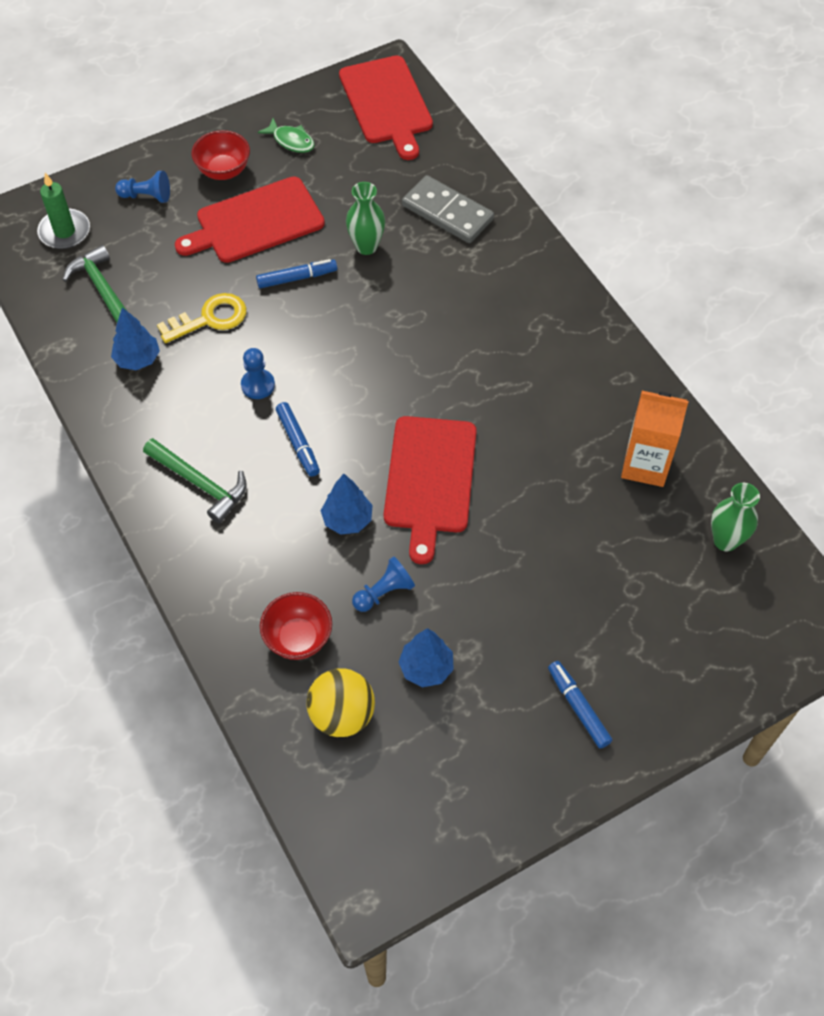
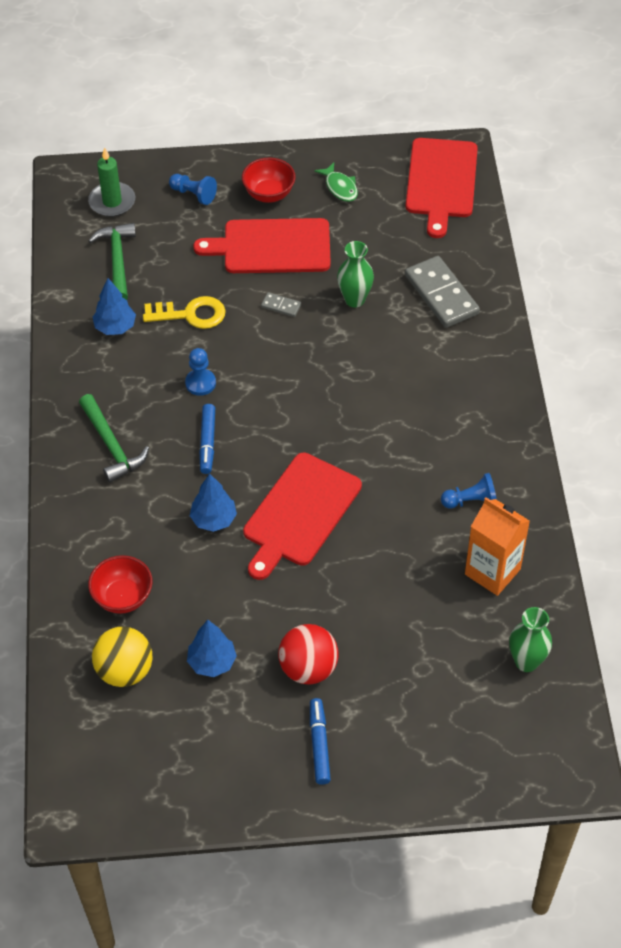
camera: 25 degrees right, 5 degrees down
(297, 278) = (281, 306): blue marker -> grey domino
(384, 592) = (211, 589): blue pawn -> blue pawn (471, 501)
(525, 634) = (308, 668): none -> red ball

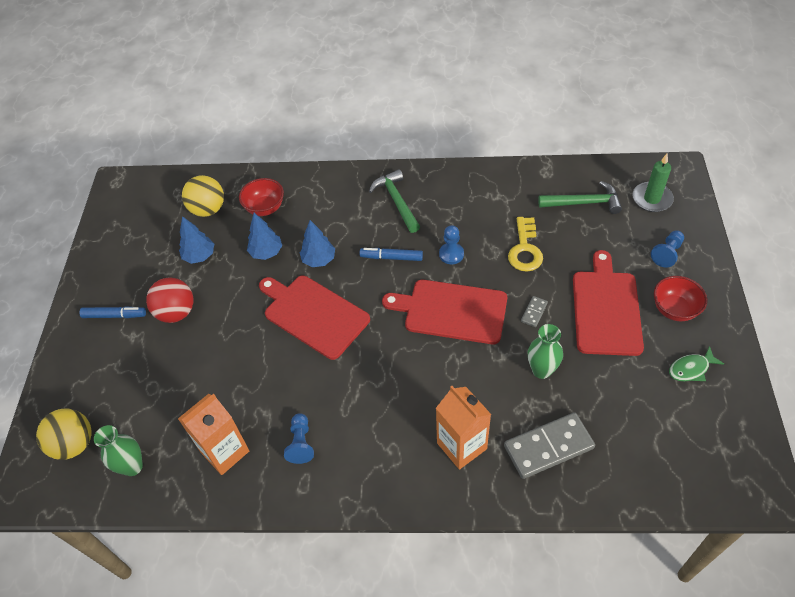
camera: 100 degrees right, 0 degrees up
(112, 445) = (396, 201): green hammer -> green hammer turned 90 degrees clockwise
(115, 327) = (512, 202): blue tree -> blue tree (266, 252)
(441, 182) = (712, 466): red cutting board -> red cutting board (451, 311)
(451, 362) = (461, 446): none -> orange carton
(509, 734) = (74, 444): none -> yellow ball

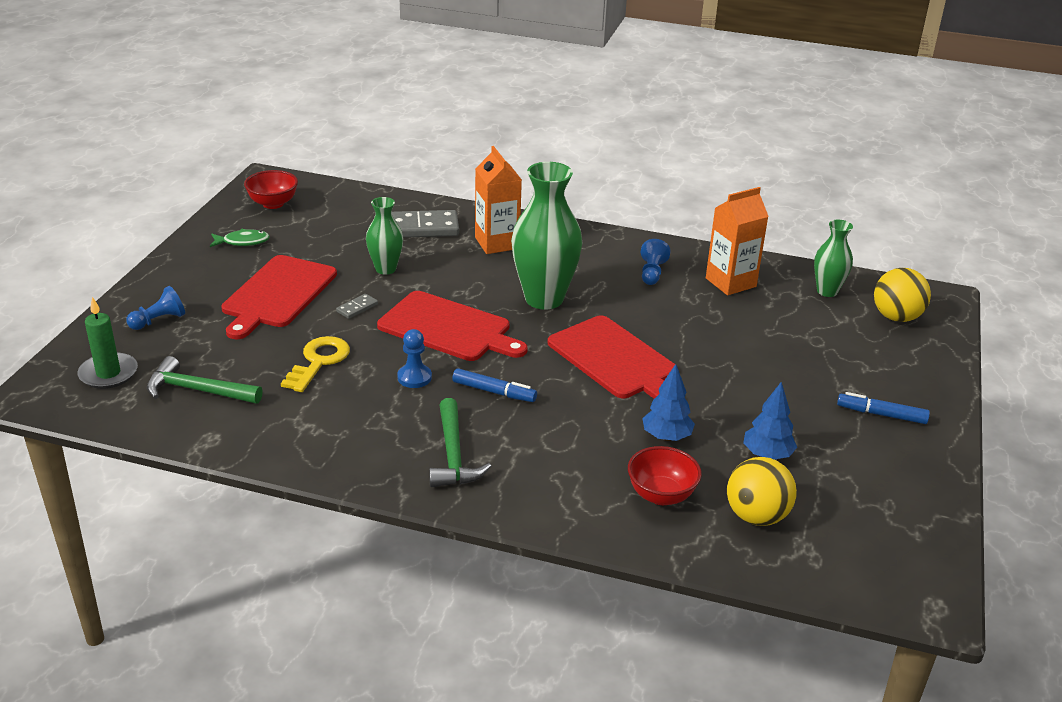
camera: 170 degrees left, 20 degrees down
(176, 312) = (795, 399): red ball -> none
(319, 260) = (593, 411): blue tree -> none
(389, 372) = (544, 299): none -> green vase
(674, 309) = (208, 279): red bowl -> red bowl (273, 204)

